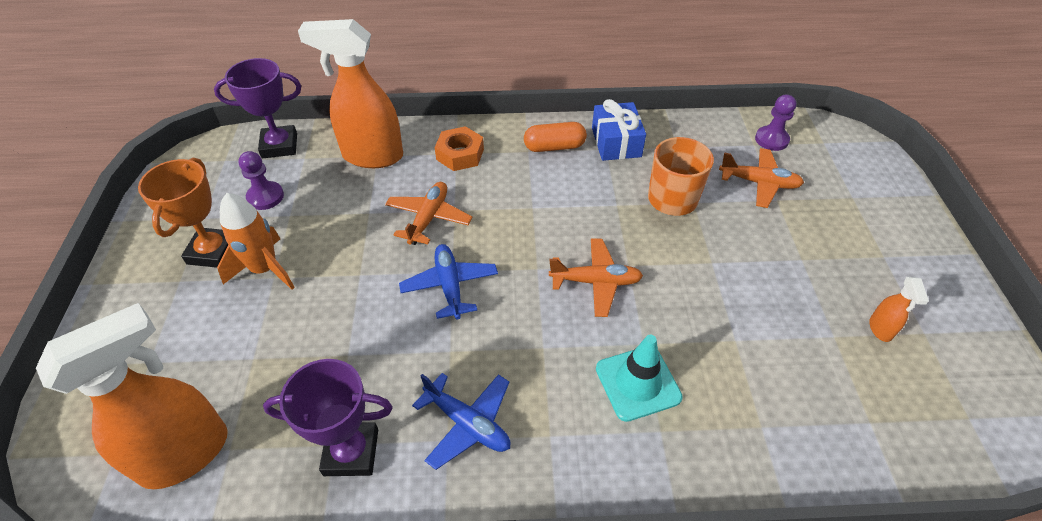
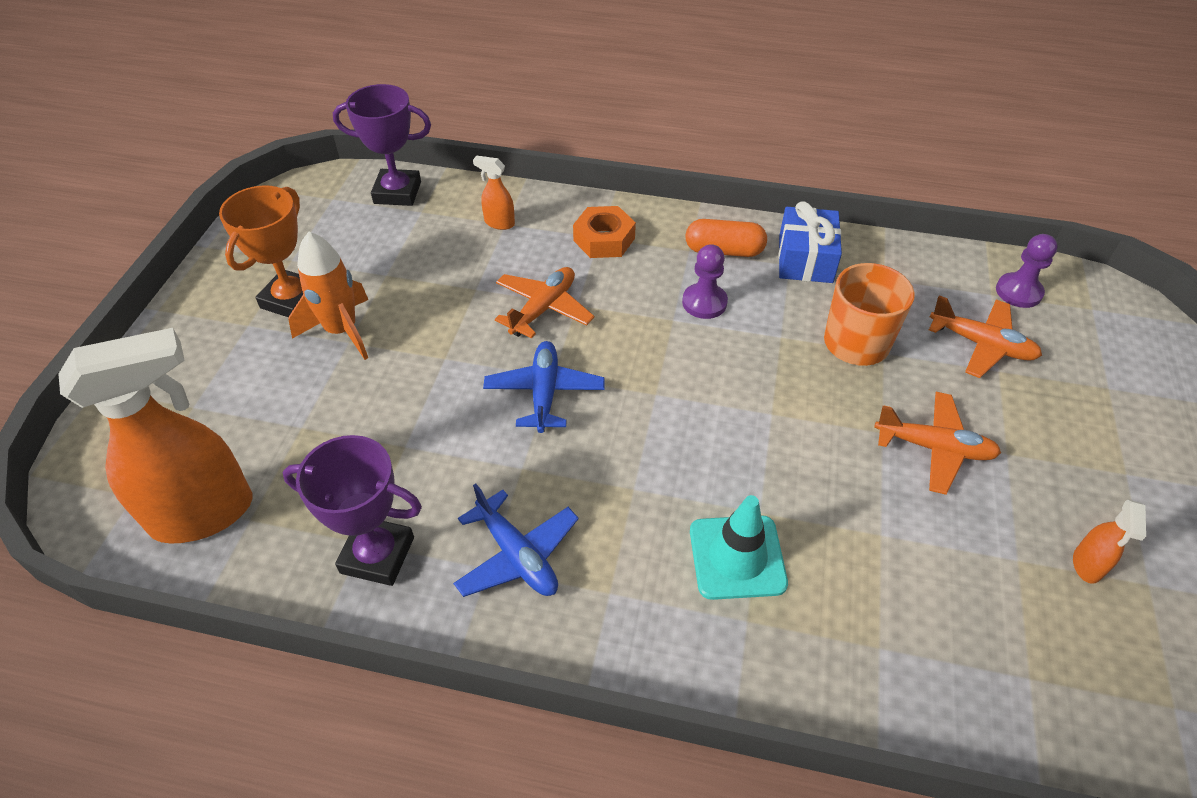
camera: 15 degrees right, 0 degrees up
(265, 197) = (365, 249): purple pawn -> purple pawn (704, 302)
(372, 156) = (499, 223): orange spray bottle -> orange spray bottle, size x0.42
(596, 282) = (723, 425): orange plane -> orange plane (934, 448)

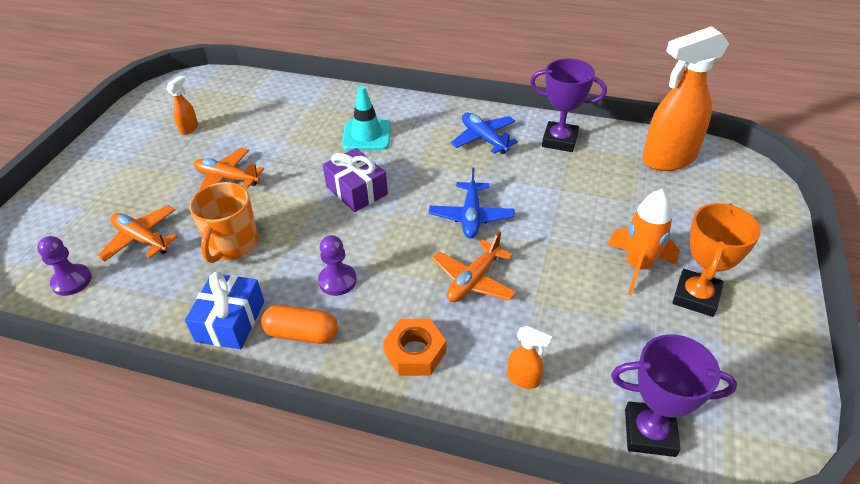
camera: 175 degrees left, 5 degrees down
(719, 432) = (356, 190): none -> purple gift

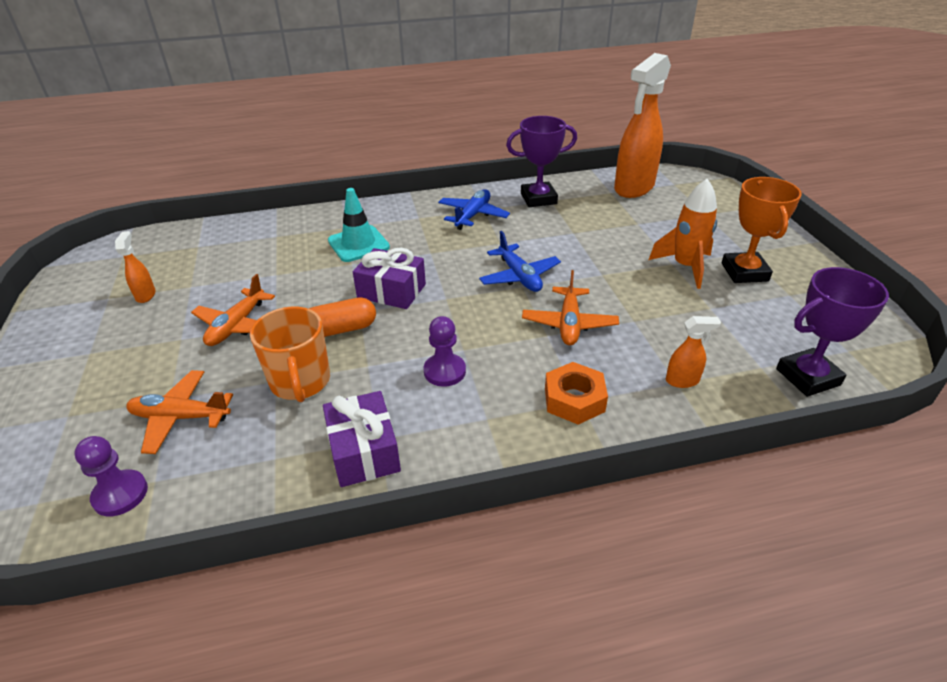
camera: 30 degrees left, 5 degrees down
(227, 178) = (237, 326): orange plane -> orange plane turned 60 degrees counterclockwise
(230, 321) = (364, 451): blue gift -> purple gift
(302, 334) = (452, 430): orange capsule -> orange capsule (341, 329)
(484, 139) = (473, 215): blue plane -> blue plane turned 90 degrees clockwise

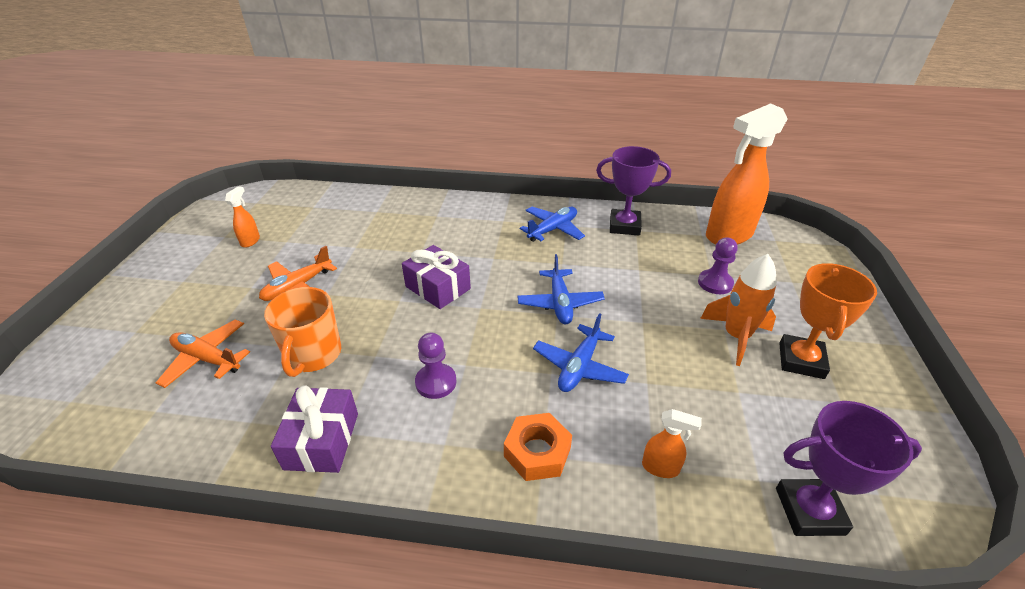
camera: 20 degrees right, 0 degrees up
(120, 494) = (125, 414): purple pawn -> purple pawn (715, 283)
(341, 329) = (374, 314): orange capsule -> none
(358, 244) = (437, 234): turquoise traffic cone -> none
(569, 323) = (579, 367): orange plane -> blue plane

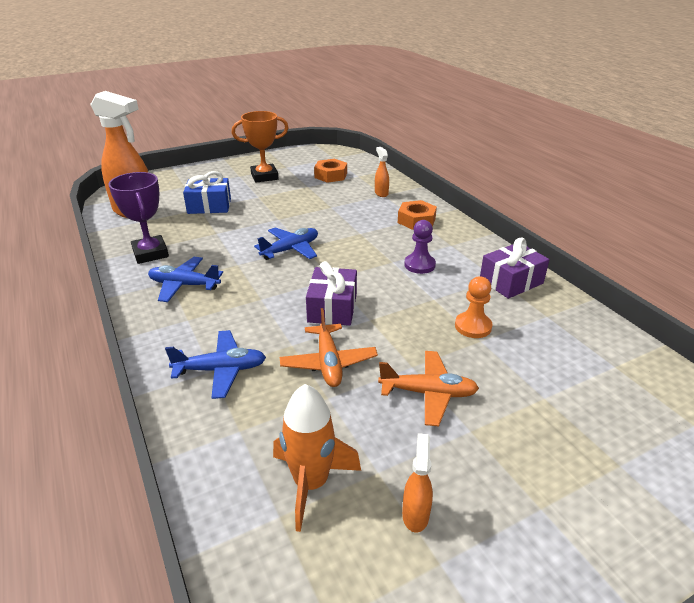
camera: 125 degrees left, 5 degrees down
(207, 359) = (556, 380): orange plane -> orange plane (328, 363)
(250, 241) = (415, 514): orange spray bottle -> orange spray bottle turned 120 degrees clockwise
(313, 355) = (473, 326): orange mug -> orange pawn
(579, 367) = (344, 226): blue plane -> blue plane (221, 370)
(715, 283) = (209, 206): purple pawn -> blue gift
(736, 337) = (262, 192): orange rocket -> orange rocket (311, 483)
(775, 441) = (330, 175): none -> orange nut
(809, 511) = (360, 166): purple trophy -> none

